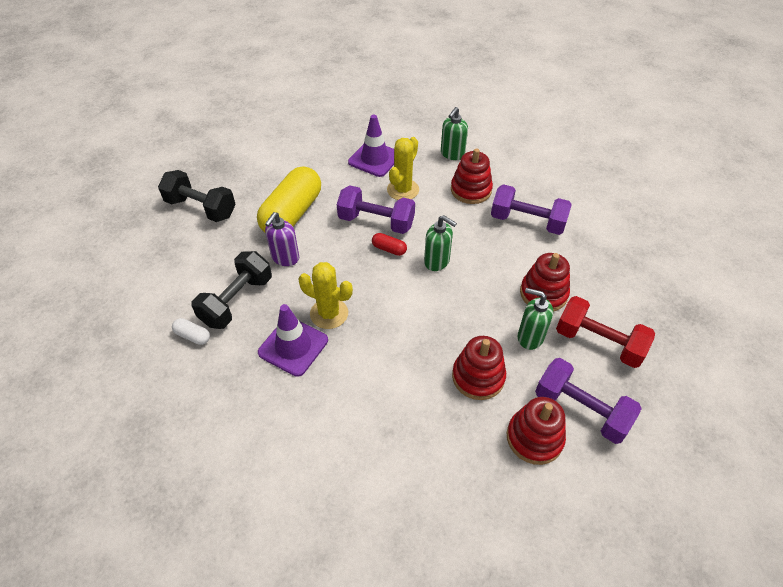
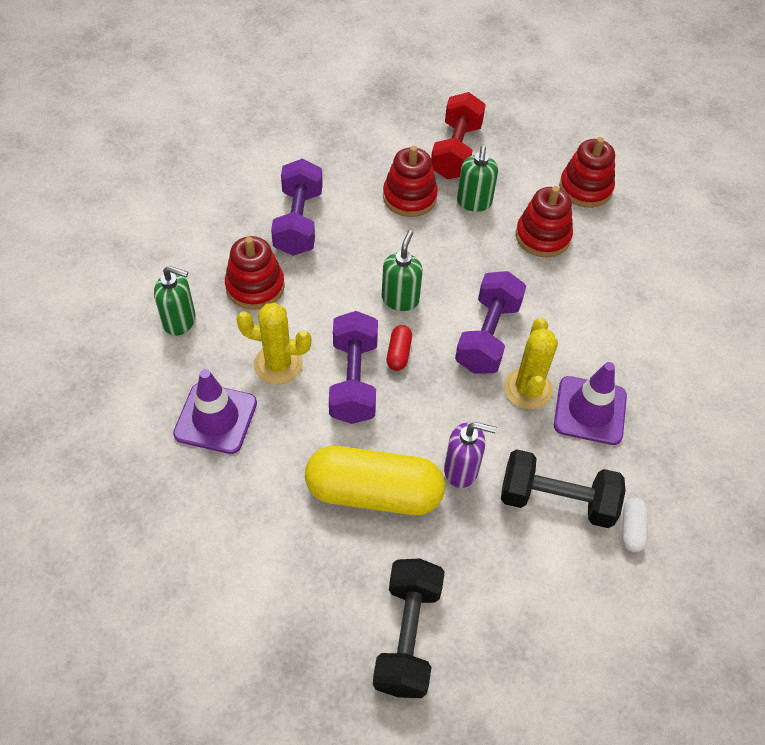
camera: 110 degrees left, 5 degrees up
(581, 410) = (539, 160): purple dumbbell -> purple dumbbell (488, 336)

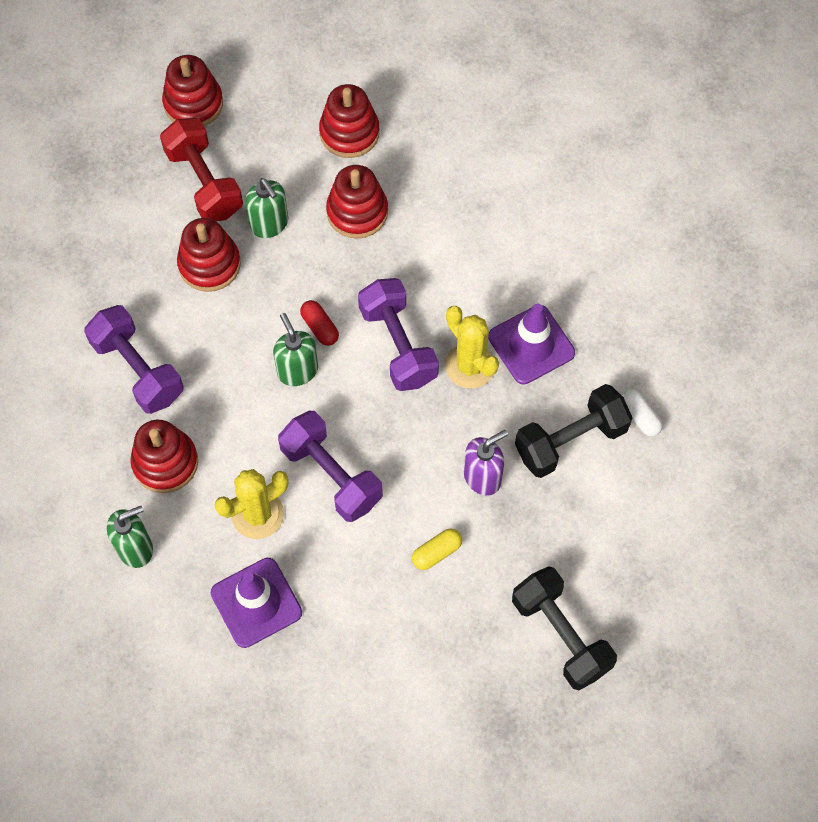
camera: 40 degrees left, 10 degrees up
(374, 493) = (437, 552): yellow capsule -> yellow capsule, size x0.41
(399, 353) = (343, 421): red capsule -> red capsule (320, 327)
(495, 106) = (193, 104): none -> red stacking toy

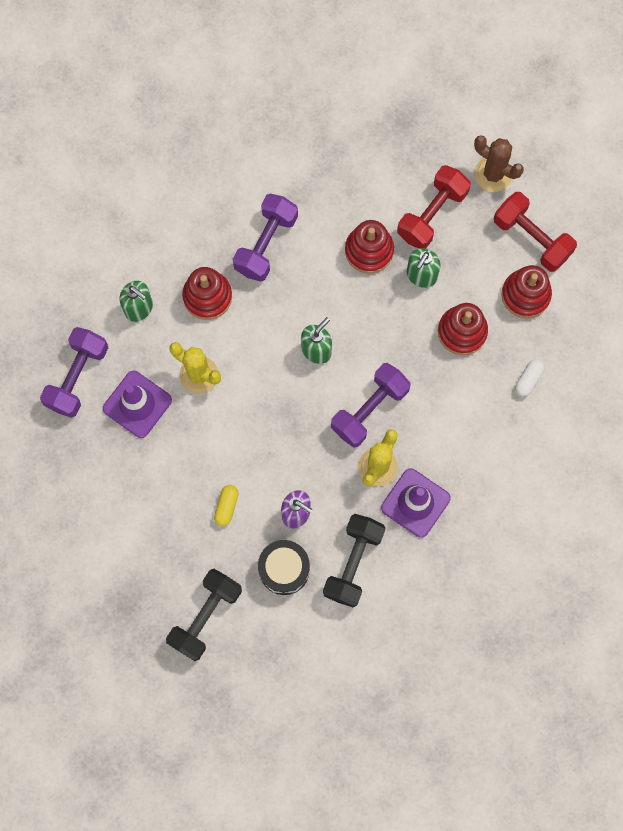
camera: 65 degrees right, 10 degrees up
(193, 104) = (493, 174): red stacking toy -> brown cactus
(288, 99) = (531, 238): none -> red dumbbell
(320, 327) = (357, 349): red capsule -> none
(331, 475) = (249, 410): purple dumbbell -> purple dumbbell (77, 377)
(437, 552) = (226, 506): yellow capsule -> yellow capsule turned 75 degrees clockwise
(544, 520) = (284, 569): none -> black drum
(571, 441) = (353, 563): black dumbbell -> black dumbbell turned 75 degrees clockwise
(640, 417) = (395, 604): white capsule -> white capsule (528, 380)

